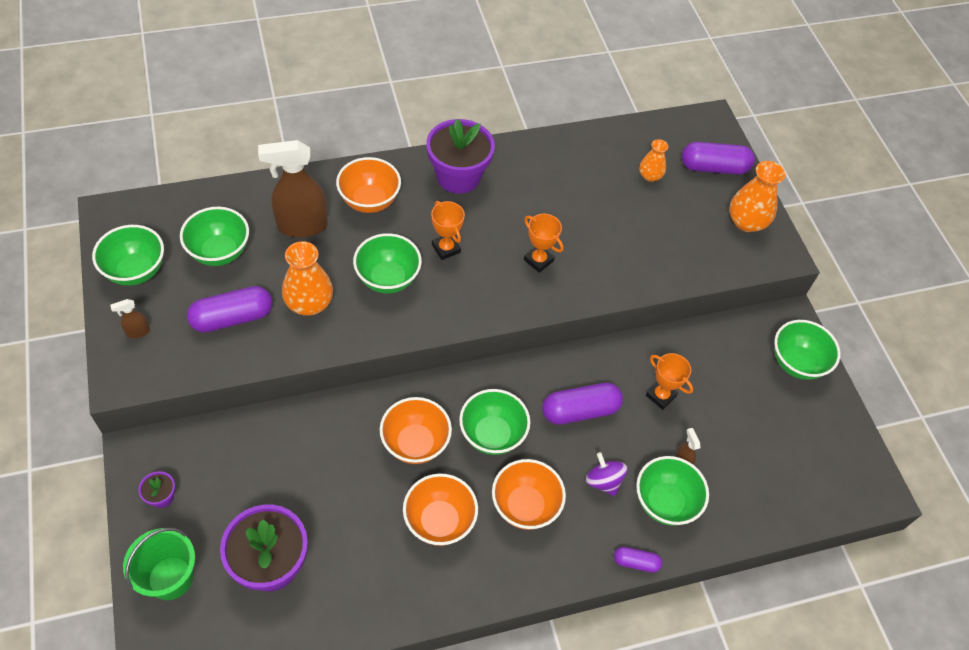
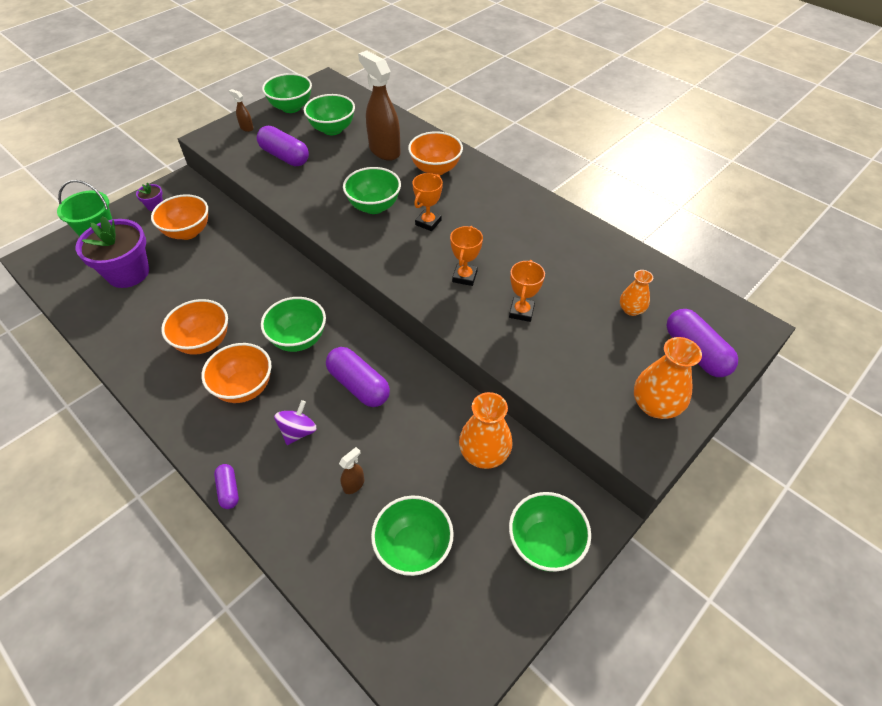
camera: 65 degrees right, 5 degrees down
(309, 303) = (322, 181): orange vase -> orange vase (484, 453)
(415, 443) = (263, 300): orange bowl -> orange bowl (188, 232)
(458, 176) = (503, 200): purple flower pot -> none
(660, 396) = (415, 438): orange trophy -> orange trophy (521, 312)
(665, 502) = (303, 488): green bowl -> green bowl (413, 547)

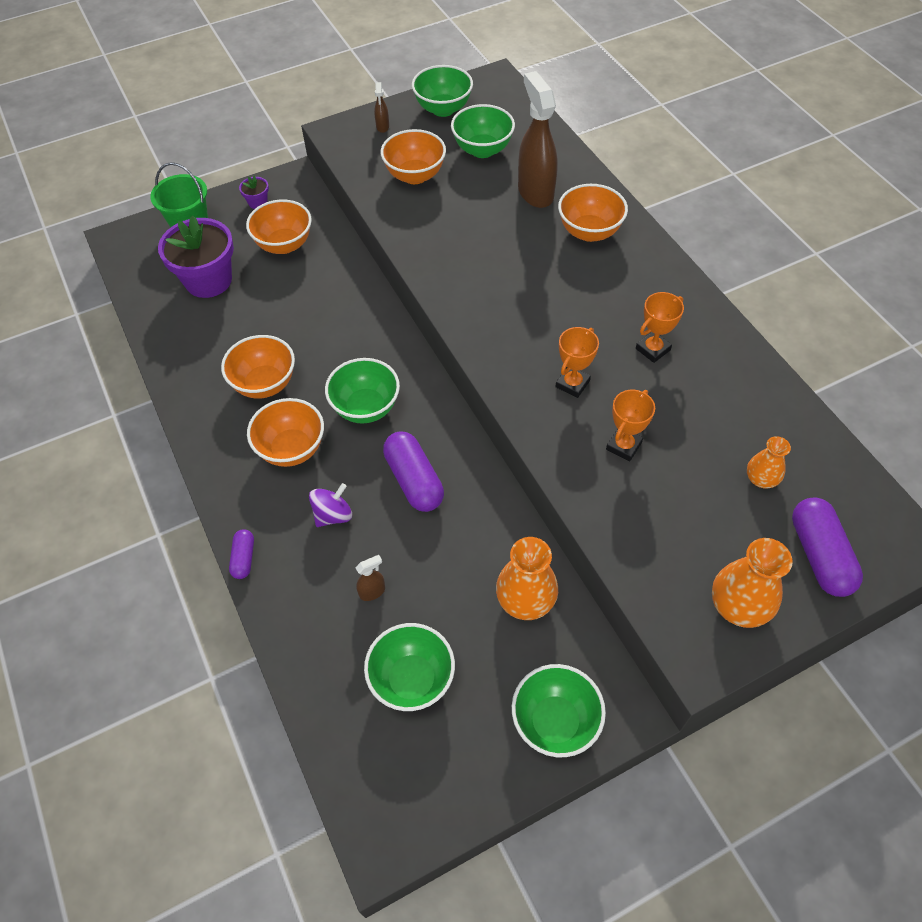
camera: 20 degrees right, 5 degrees up
(246, 128) = (382, 127): brown spray bottle -> brown spray bottle turned 150 degrees counterclockwise
(285, 156) = (415, 175): purple capsule -> orange bowl
(374, 206) = (497, 266): green bowl -> none
(428, 222) = (554, 302): orange trophy -> orange trophy (652, 349)

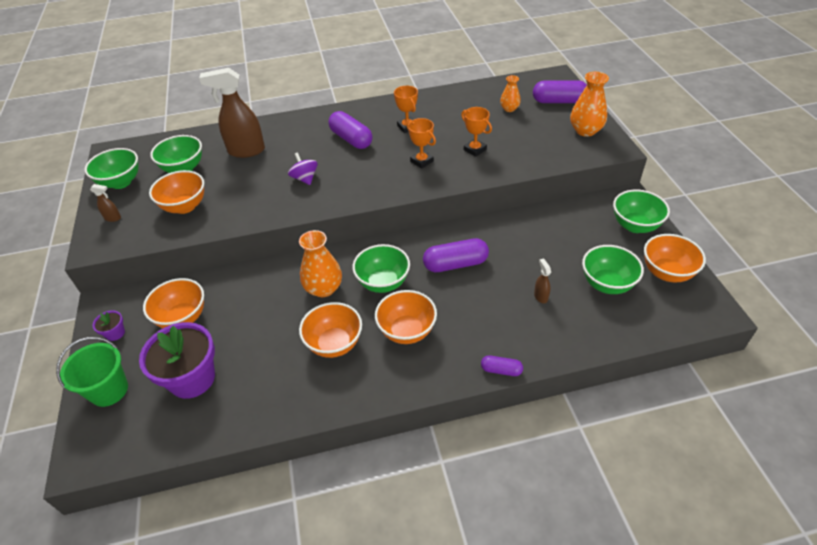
camera: 75 degrees left, 10 degrees down
(333, 515) = (474, 311): purple spinning top -> purple spinning top (305, 178)
(525, 600) = (556, 225): orange vase -> orange vase (323, 288)
(589, 232) = (298, 134): orange bowl -> orange bowl (666, 272)
(598, 291) = (351, 139): none -> purple capsule

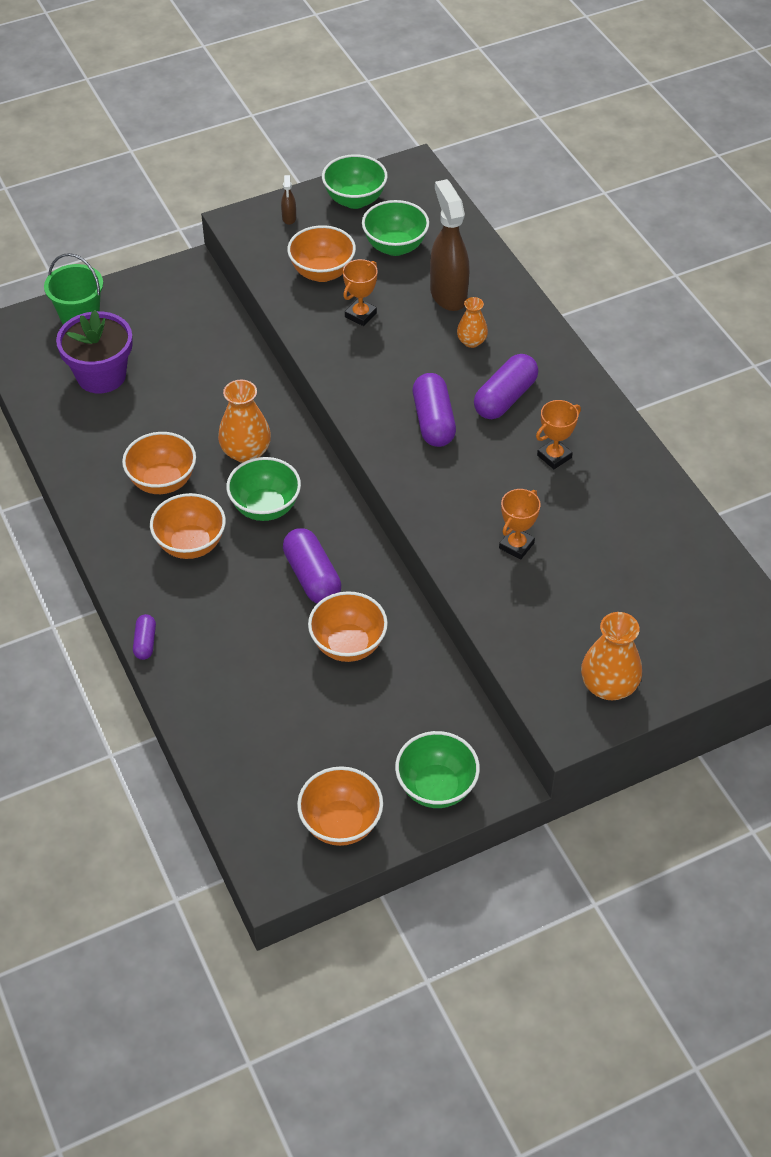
camera: 75 degrees right, 5 degrees up
(115, 333) = (151, 294): purple flower pot -> none
(182, 318) = (181, 340): orange bowl -> orange bowl (348, 645)
(305, 178) = (402, 370): purple spinning top -> none
(421, 161) = (471, 487): orange trophy -> orange trophy (360, 315)
(509, 109) = (644, 579): orange vase -> orange vase (471, 341)
(540, 296) = (269, 675): brown spray bottle -> none
(559, 101) = (689, 646): purple capsule -> purple capsule (433, 421)
(607, 284) = (305, 749): green bowl -> none

